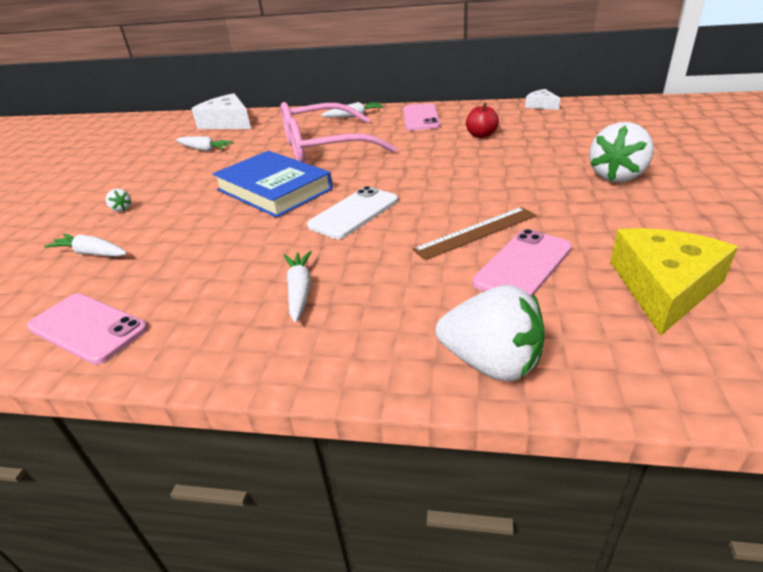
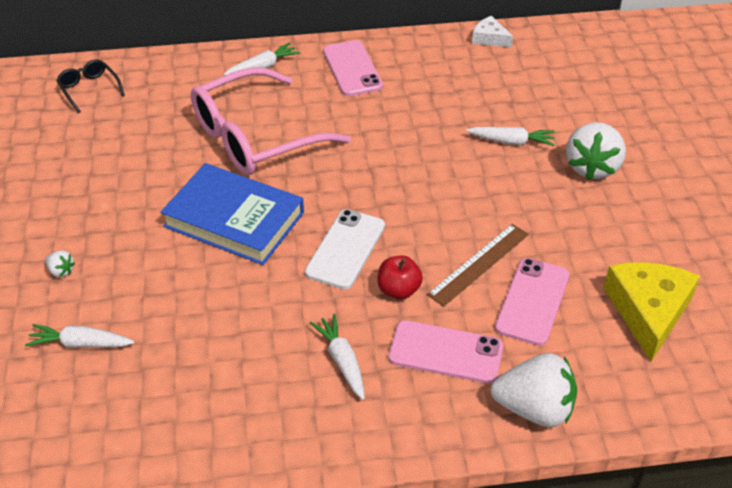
camera: 20 degrees left, 10 degrees up
(87, 328) = (157, 436): pink phone -> pink phone (445, 352)
(204, 149) = (93, 150): white carrot -> white carrot (511, 141)
(227, 123) = (89, 89): white cheese -> black glasses
(481, 135) = (437, 103): red apple -> red apple (399, 290)

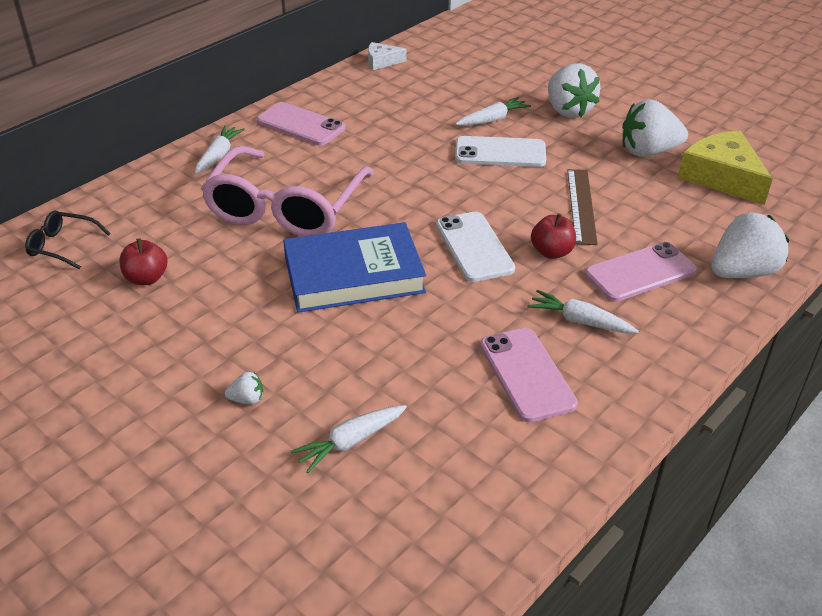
camera: 40 degrees left, 5 degrees down
(107, 143) = (146, 278): none -> red apple
(476, 177) = (500, 152): none -> white phone
(532, 301) = (648, 209): pink phone -> pink phone (527, 374)
(611, 247) = (648, 152): none -> white strawberry

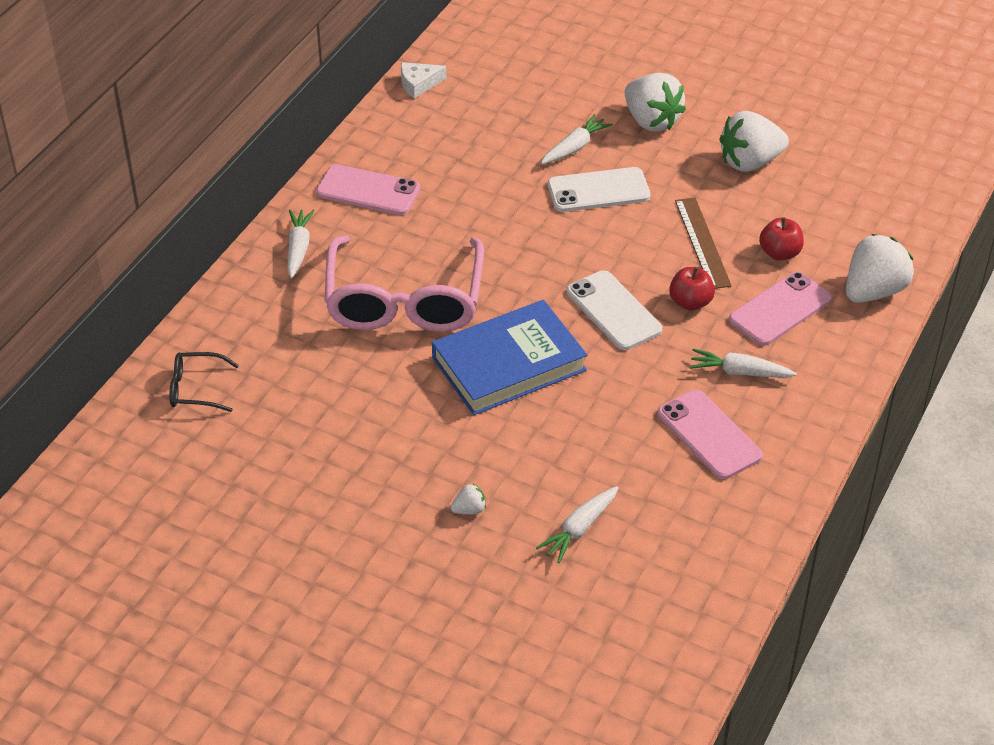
camera: 15 degrees left, 5 degrees up
(146, 278) = (305, 408): red apple -> red apple (779, 253)
(722, 177) = (831, 182): yellow cheese -> none

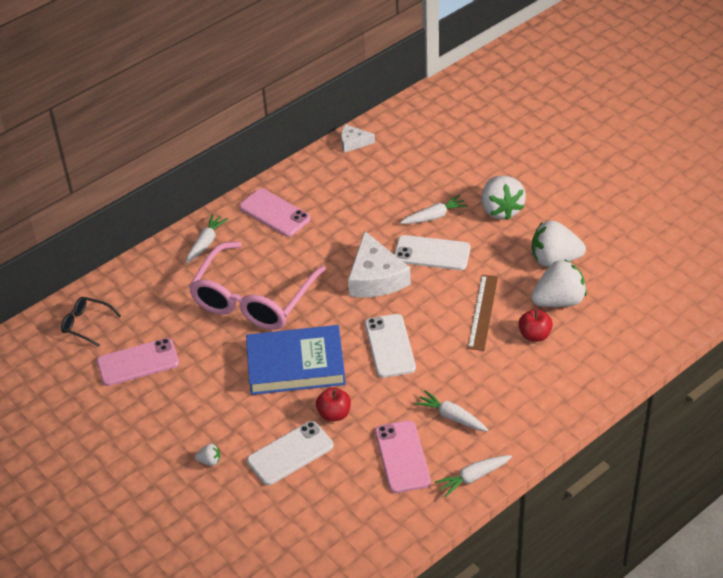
camera: 25 degrees right, 0 degrees up
(546, 236) = (375, 278): none -> white cheese
(567, 471) = (290, 453): none -> white phone
(579, 529) = (274, 498): white carrot -> white carrot (473, 477)
(690, 302) = (447, 355): red apple -> red apple (334, 414)
(780, 309) = (509, 378): pink phone -> pink phone (138, 362)
(873, 291) = (587, 383): white strawberry -> white strawberry (559, 301)

